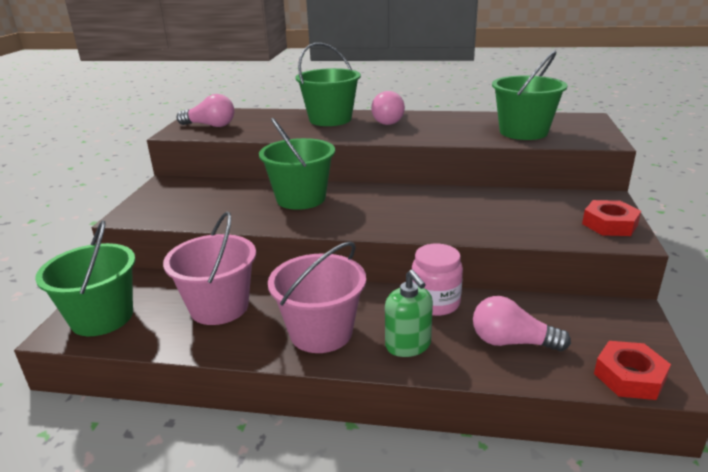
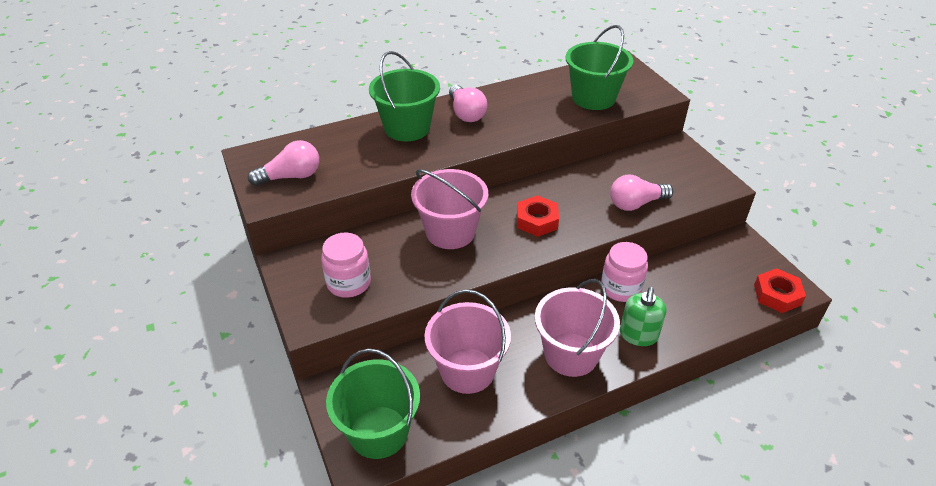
camera: 35 degrees left, 15 degrees up
(185, 204) = (349, 283): none -> pink jar
(301, 198) = (450, 232): green bucket -> pink bucket
(408, 345) = (638, 335): green soap dispenser -> green soap dispenser turned 75 degrees clockwise
(511, 342) = (696, 300): pink light bulb -> pink light bulb (636, 204)
(609, 224) = (701, 173): red nut -> red nut (537, 220)

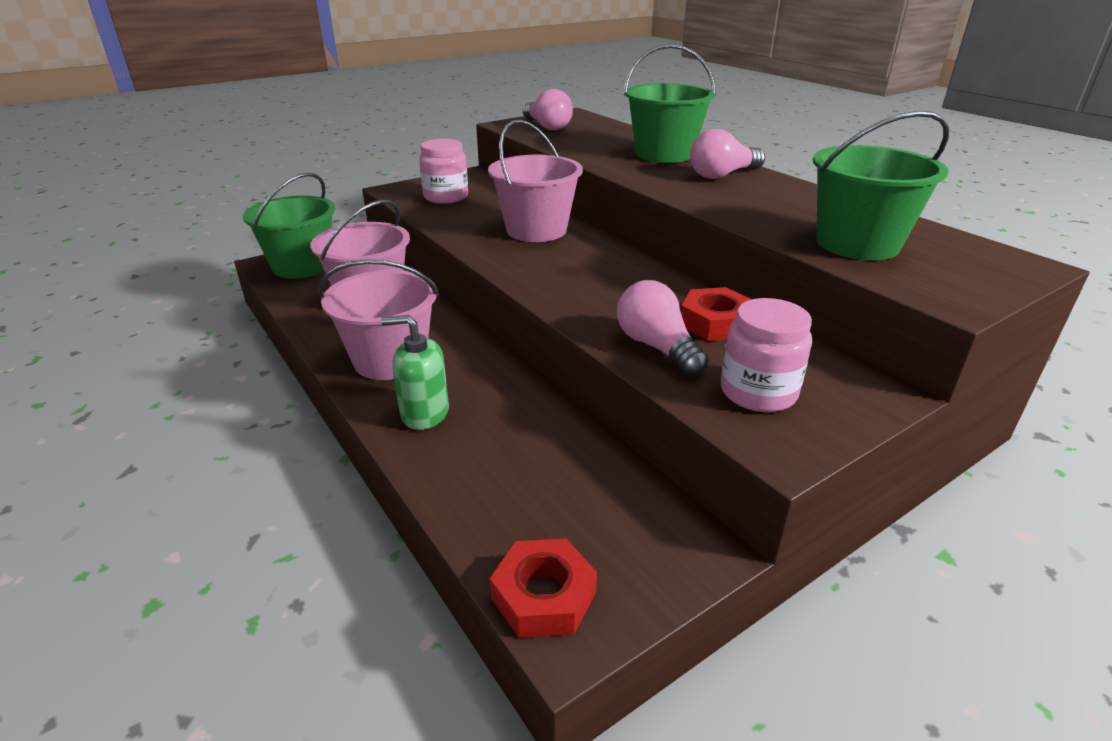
camera: 80 degrees right, 10 degrees down
(537, 220) = (578, 274): red nut -> red nut (715, 323)
(621, 288) = (519, 396): pink jar -> pink jar (758, 392)

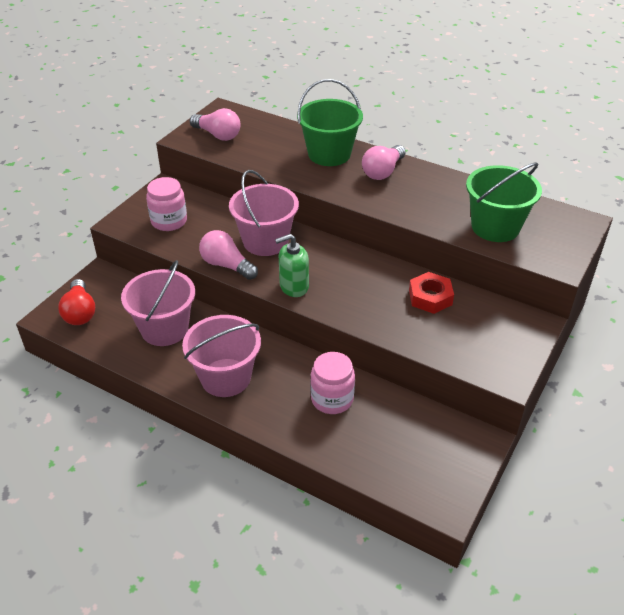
camera: 25 degrees left, 10 degrees up
(302, 266) = (80, 312): green bucket -> red light bulb
(424, 413) = (281, 410): green soap dispenser -> green soap dispenser (293, 286)
(543, 596) = (425, 493): red nut -> none
(657, 347) = (410, 327): pink light bulb -> pink light bulb (226, 265)
(758, 392) = (479, 343): pink jar -> pink jar (332, 399)

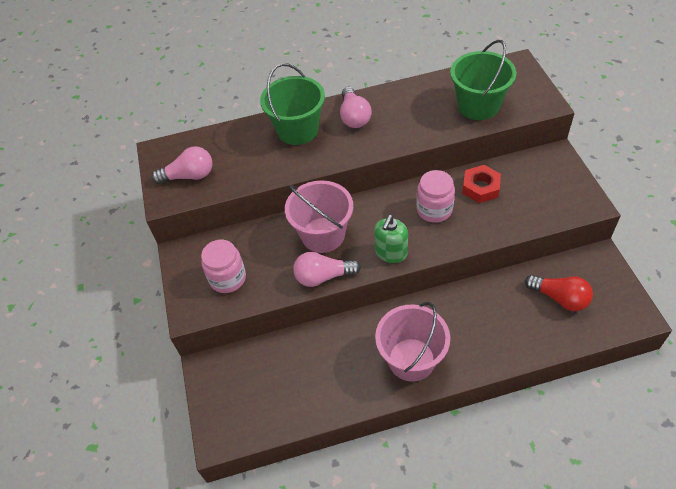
camera: 40 degrees left, 10 degrees up
(80, 312) = (237, 412): red light bulb -> red light bulb (560, 298)
(164, 329) = (319, 364): pink bucket -> none
(332, 399) = (493, 310): pink jar -> pink jar (434, 210)

